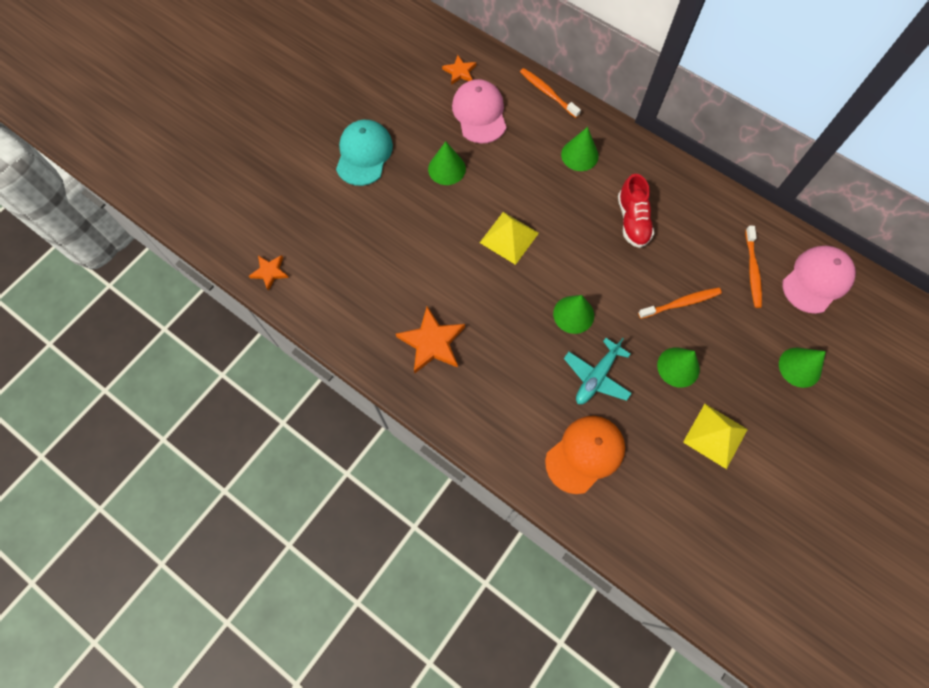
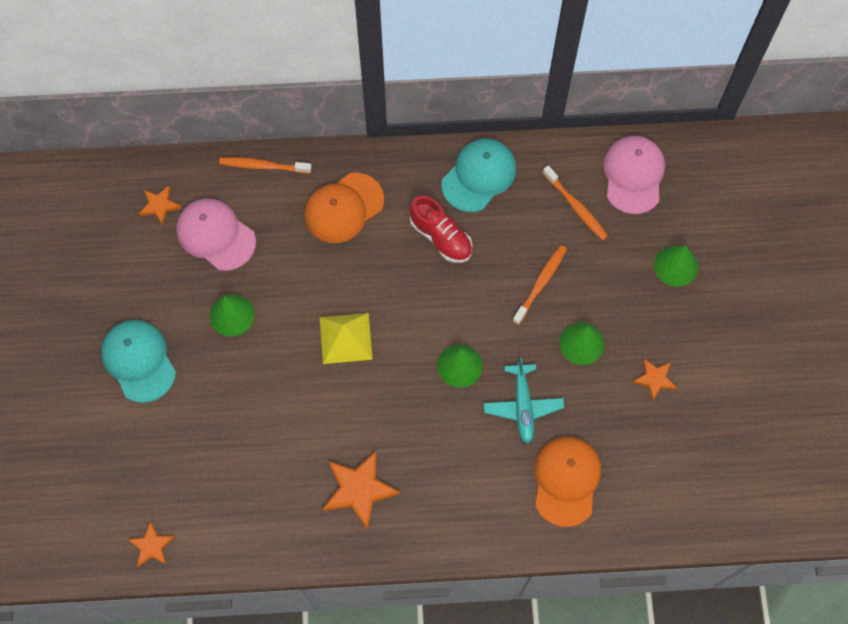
camera: 40 degrees left, 0 degrees up
(579, 155) = (343, 208): green cone -> orange cap
(695, 200) = (479, 176): none -> turquoise cap
(715, 435) = (654, 379): yellow pyramid -> orange star

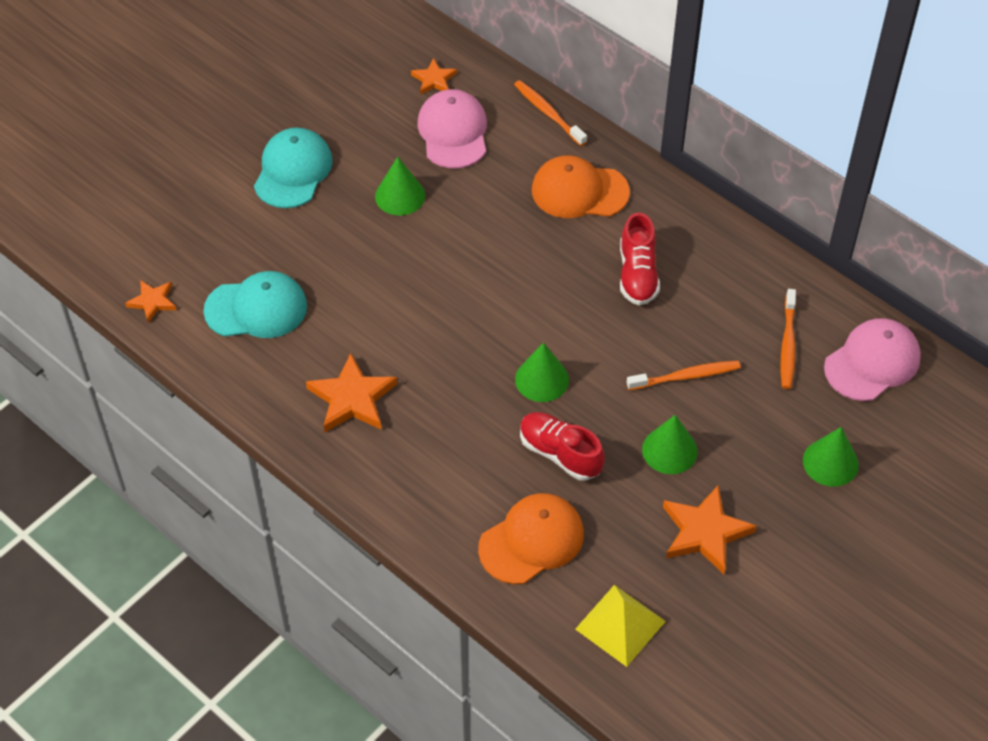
camera: 45 degrees right, 15 degrees down
(345, 338) = (470, 283): yellow pyramid -> yellow pyramid (620, 625)
(479, 176) = (725, 255): turquoise cap -> turquoise cap (256, 308)
(522, 406) = (560, 453): turquoise plane -> red shoe
(654, 379) = (704, 532): orange star -> orange star, size x1.73

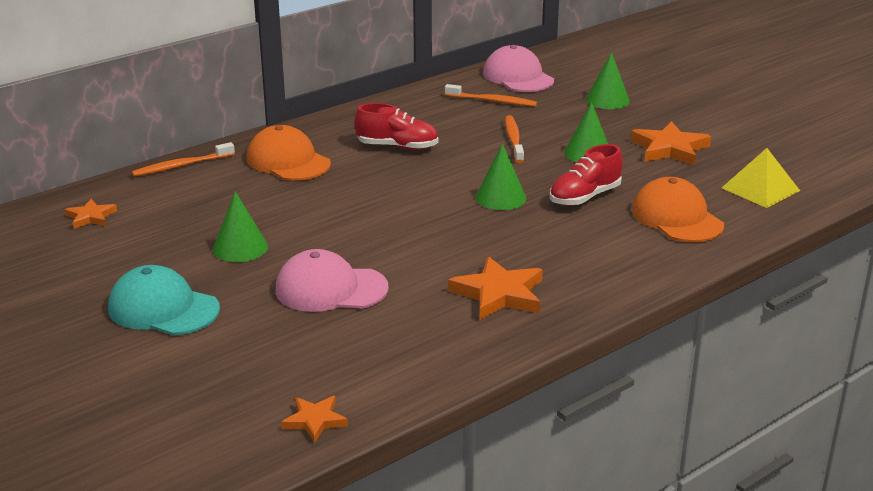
camera: 80 degrees left, 25 degrees down
(256, 308) = (356, 345): turquoise cap -> none
(453, 132) = (172, 213): pink cap -> pink cap (331, 289)
(579, 191) = (288, 161): orange cap -> orange cap turned 120 degrees clockwise

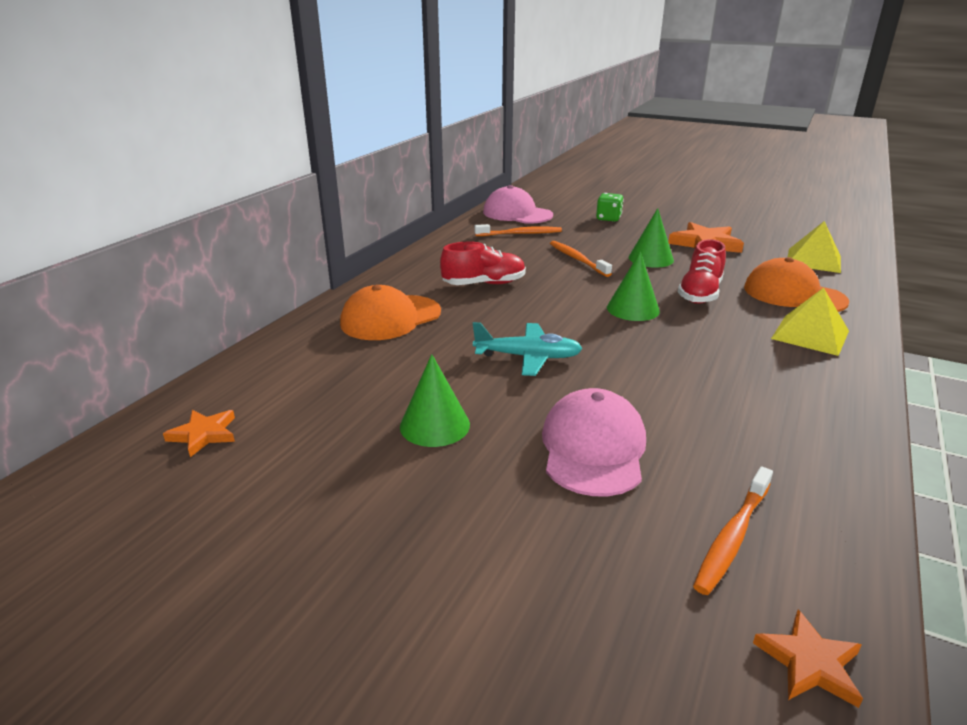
camera: 25 degrees left, 0 degrees up
(163, 309) = (416, 542): turquoise cap -> none
(182, 166) = (274, 346): orange toothbrush -> orange toothbrush (733, 536)
(288, 161) = (390, 318): orange cap -> orange cap turned 60 degrees counterclockwise
(331, 289) = (593, 448): pink cap -> pink cap turned 120 degrees clockwise
(360, 217) = (528, 357): none -> turquoise plane
(499, 294) = (762, 404): orange star -> none
(607, 100) = (608, 218): green cone -> green dice
(630, 255) = (810, 334): none -> yellow pyramid

